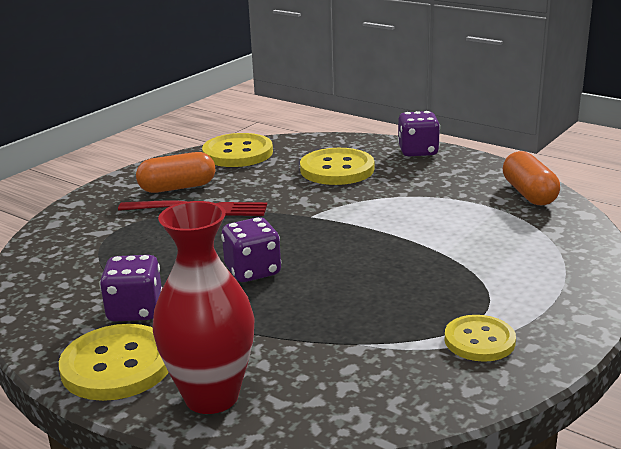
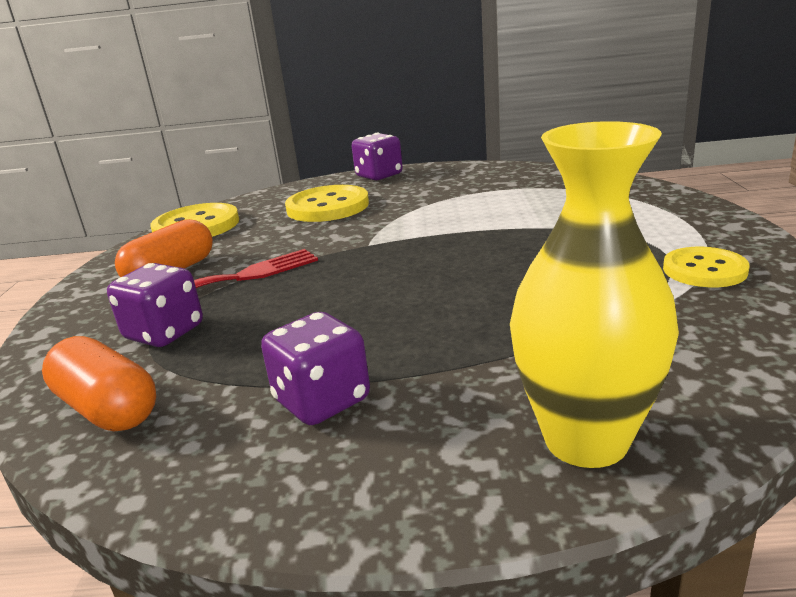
camera: 35 degrees left, 0 degrees up
(117, 365) = (407, 471): yellow button -> none
(211, 396) = (586, 440): red vase -> yellow vase
(253, 271) = (395, 306): purple dice -> purple dice (164, 333)
(529, 194) = (523, 173): orange capsule -> orange capsule (108, 408)

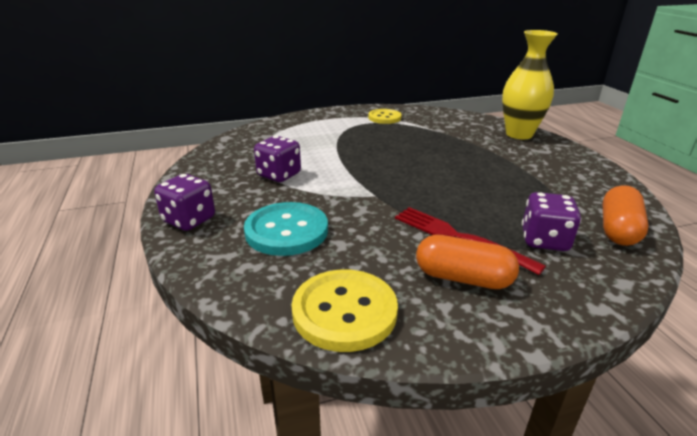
camera: 110 degrees left, 5 degrees up
(322, 401) = (547, 176): purple dice -> purple dice (279, 175)
(328, 207) = (286, 231): yellow button -> turquoise button

